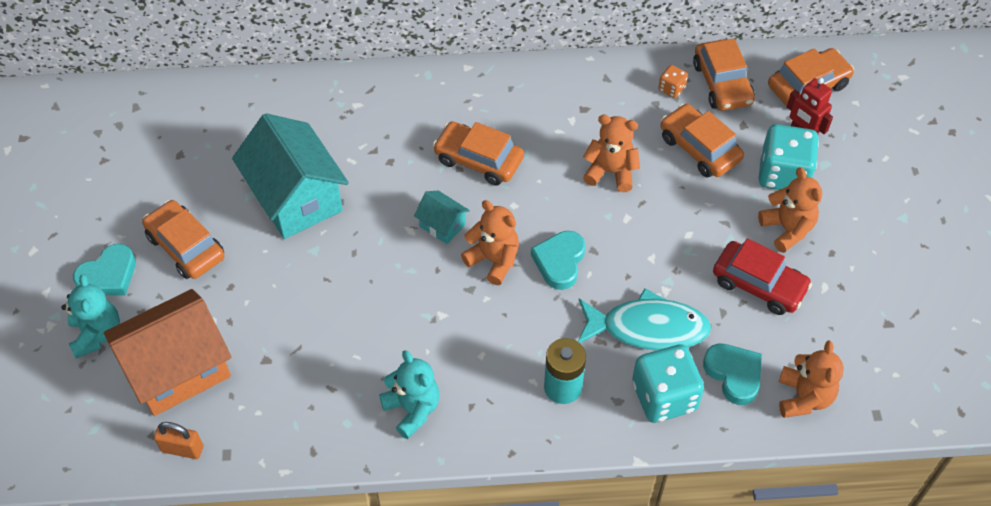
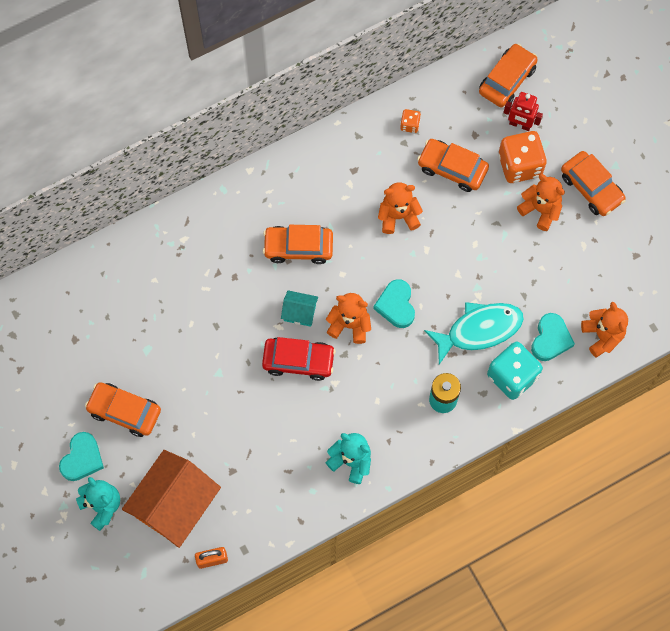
camera: 25 degrees left, 15 degrees up
(296, 198) = (182, 337): turquoise house -> none
(722, 83) = (444, 104): orange car -> orange car (591, 188)
(734, 374) = (550, 339): turquoise heart -> turquoise heart turned 75 degrees clockwise
(759, 284) = (539, 263): red car -> red car (298, 361)
(783, 174) = (520, 165): turquoise dice -> orange dice

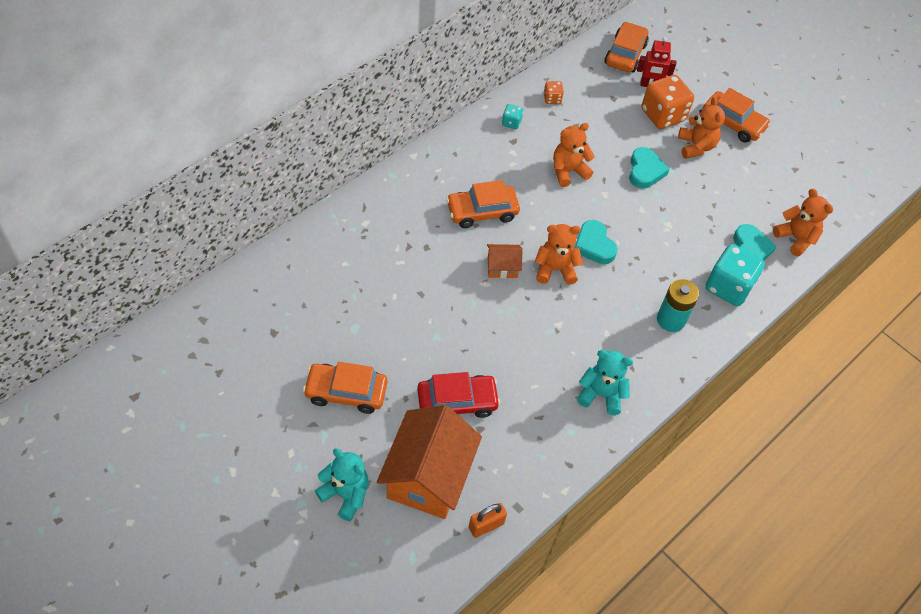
camera: 20 degrees left, 15 degrees down
(82, 459) = (310, 449): turquoise heart -> turquoise heart (645, 171)
(298, 361) = (515, 311): red car -> red car (457, 402)
(300, 312) = (502, 267): turquoise house -> orange house
(358, 147) = (511, 123): none -> turquoise dice
(452, 168) = (603, 126): orange car -> none
(479, 330) = (681, 253): turquoise fish -> none
(540, 210) = (696, 146): orange teddy bear -> orange teddy bear turned 60 degrees clockwise

